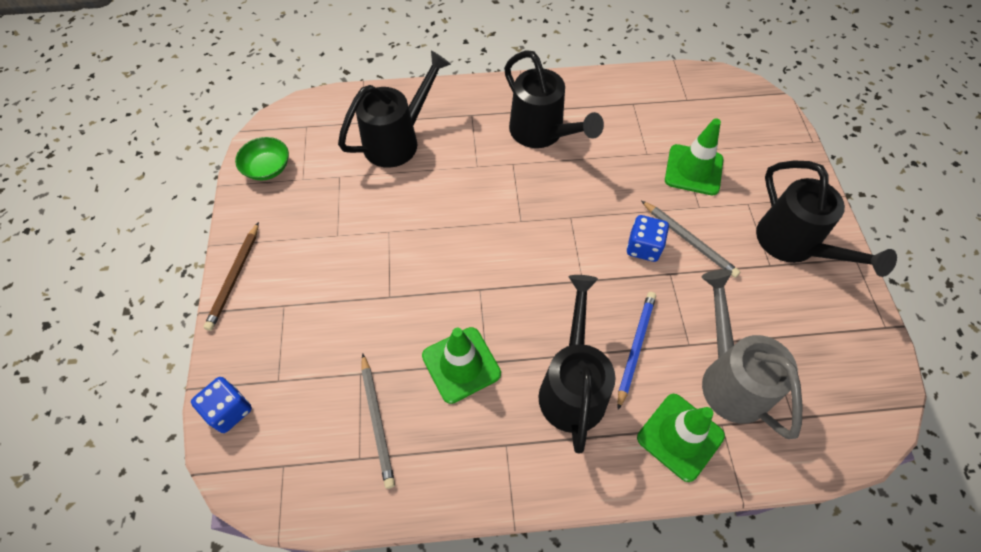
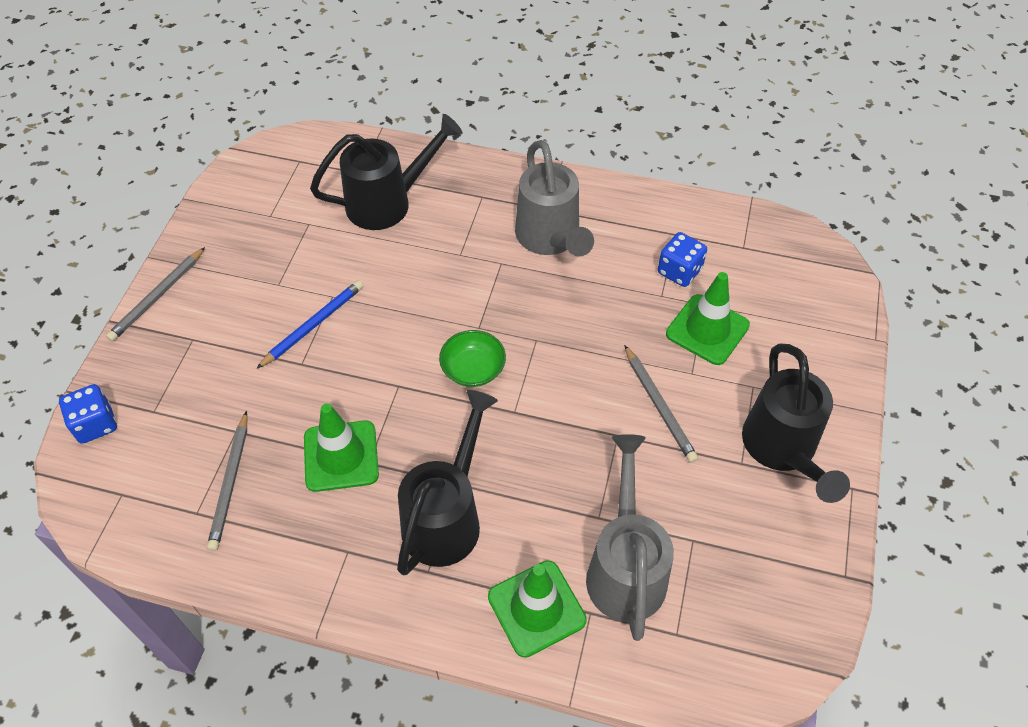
camera: 20 degrees right, 5 degrees down
(234, 277) = (157, 296): brown pencil -> grey pencil
(267, 168) = (240, 194): green bowl -> green bowl (473, 369)
(541, 133) = (550, 238): black watering can -> grey watering can
(635, 348) = (536, 501): blue pencil -> blue pencil (313, 325)
(643, 247) = (602, 397): blue dice -> blue dice (679, 271)

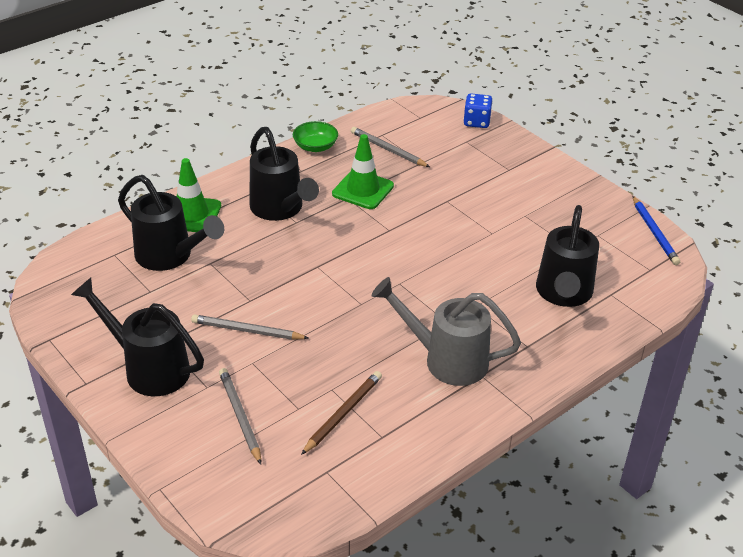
camera: 125 degrees right, 15 degrees down
(157, 296) = (559, 168): grey pencil -> grey pencil (240, 416)
(313, 325) = (473, 216): blue pencil -> blue pencil (654, 232)
(473, 369) = (368, 264): green bowl -> green bowl (315, 147)
(625, 568) = (169, 256): grey watering can -> black watering can
(679, 271) = (343, 414): blue dice -> brown pencil
(707, 330) = (276, 394): green traffic cone -> none

